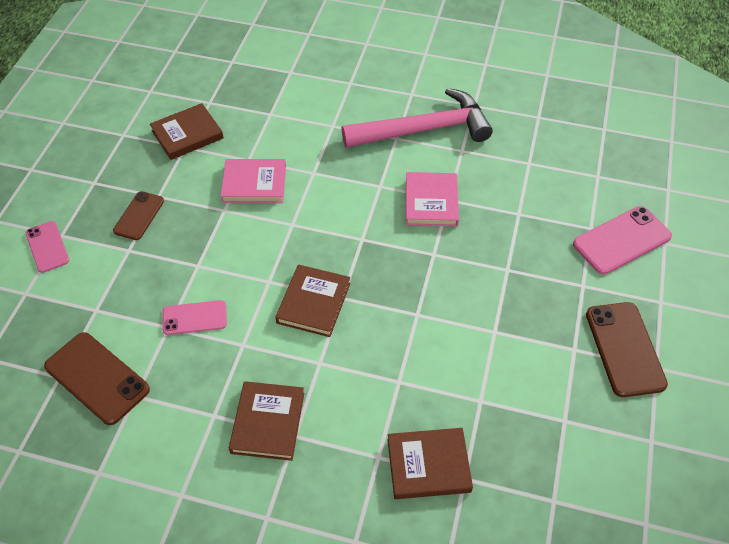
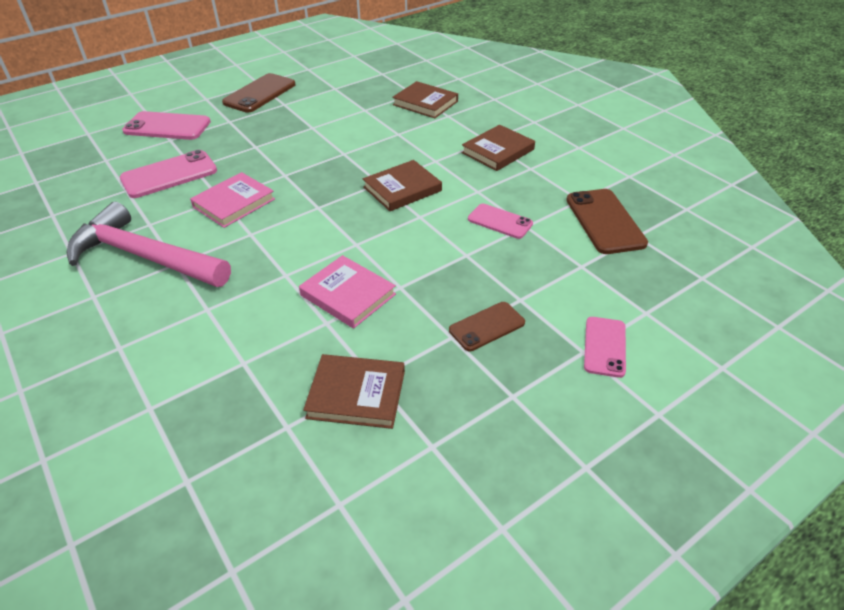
camera: 140 degrees left, 10 degrees down
(523, 195) = (169, 175): none -> pink phone

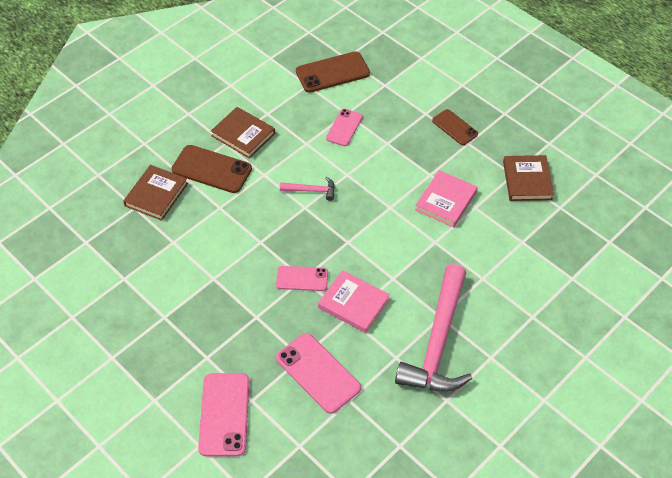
camera: 100 degrees left, 10 degrees up
(260, 94) = (140, 347): brown phone -> brown phone (212, 169)
(402, 189) = (311, 190): brown book -> pink hammer
(605, 347) = (455, 76): pink phone -> pink phone (302, 278)

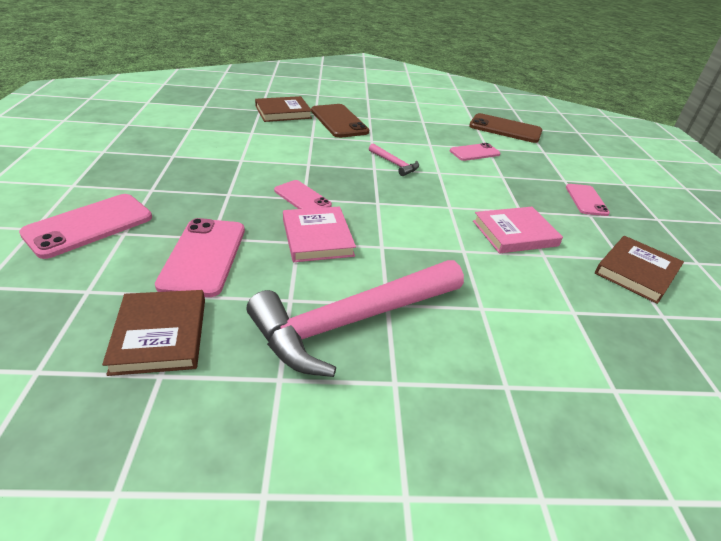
camera: 40 degrees right, 15 degrees down
(243, 135) = (388, 120): brown book -> brown book (160, 335)
(455, 127) = (586, 200): brown phone -> pink phone

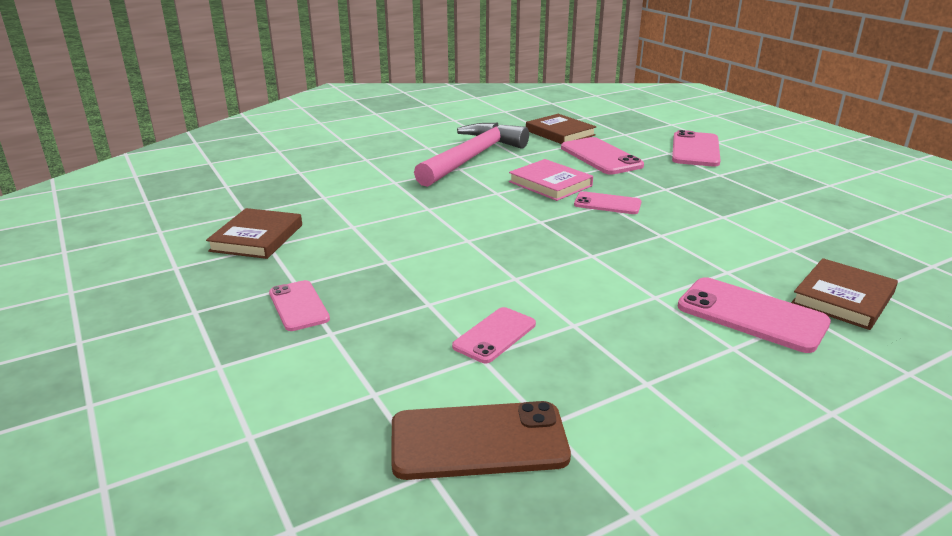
camera: 155 degrees right, 10 degrees down
(339, 121) = (751, 315): brown phone -> pink phone
(394, 164) = (578, 269): pink hammer -> none
(514, 233) = (386, 235): pink book -> none

